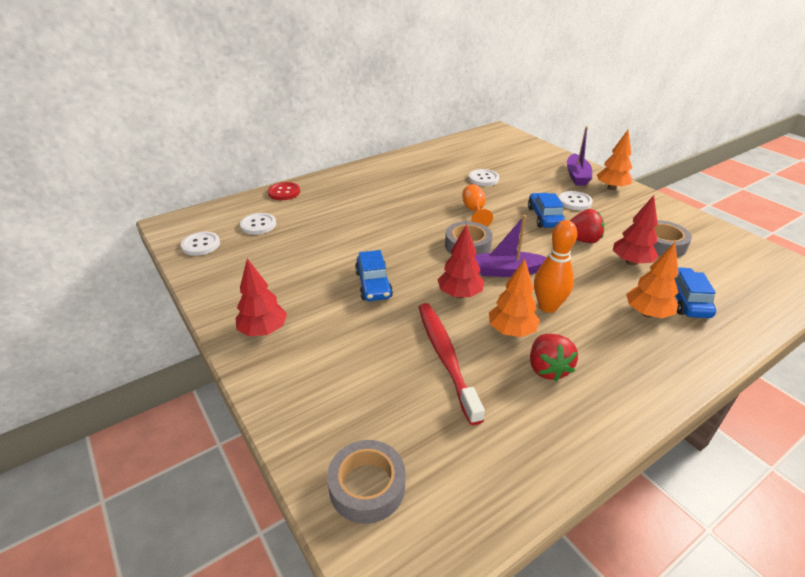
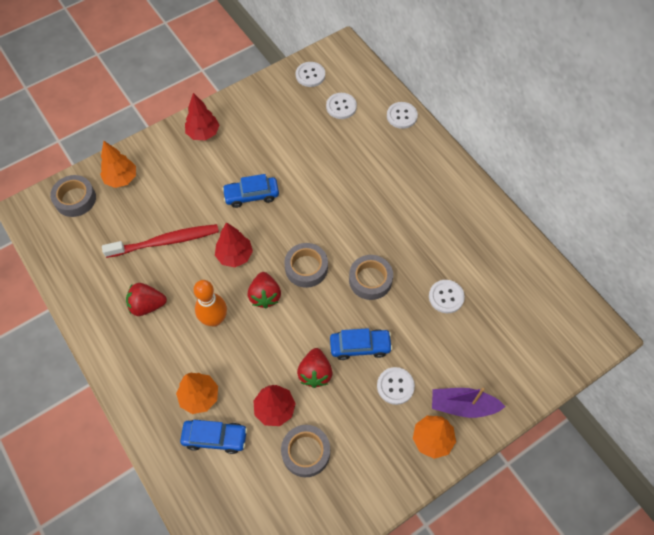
camera: 90 degrees right, 25 degrees up
(284, 192) = (401, 116): red button -> white button
(474, 211) = (370, 280): orange goblet -> grey tape
(507, 271) = (265, 296): purple boat -> red strawberry
(511, 331) = (188, 287): orange tree -> orange tree (121, 179)

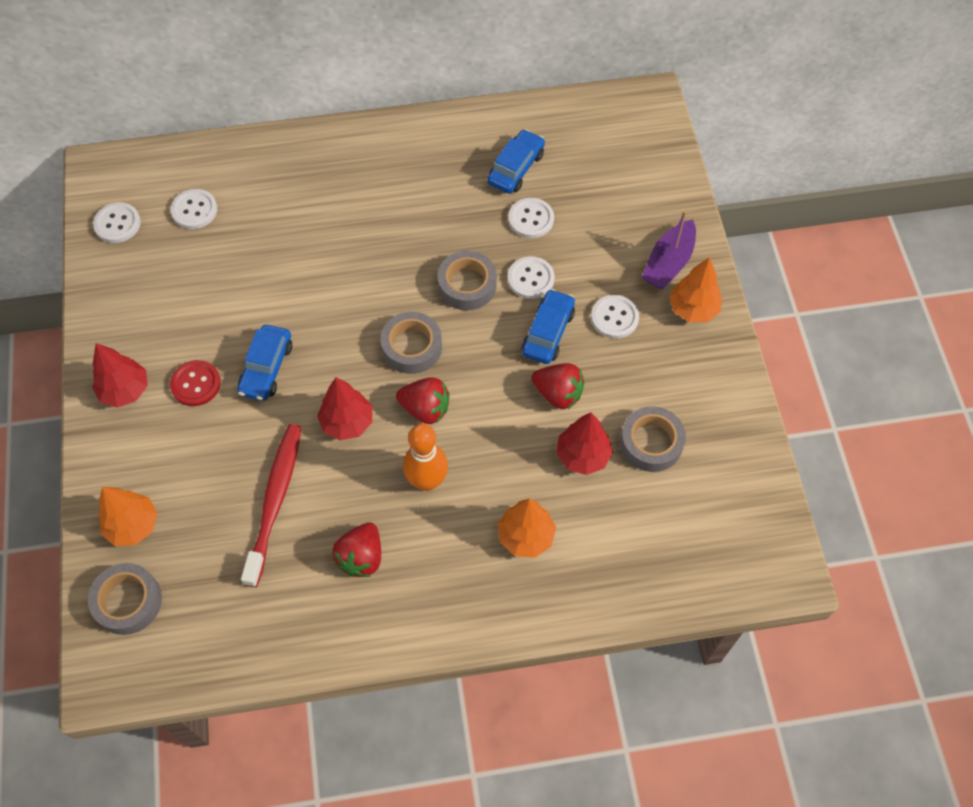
camera: 65 degrees left, 0 degrees up
(215, 438) = (588, 537): blue car -> blue car (516, 168)
(223, 165) = (196, 384): none -> red button
(401, 116) = (254, 152): white button -> white button (531, 279)

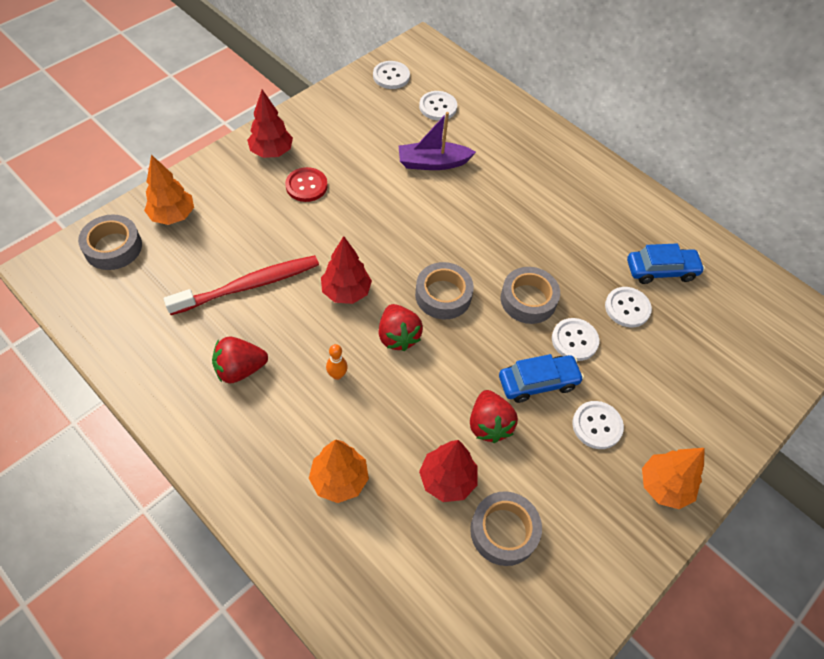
camera: 50 degrees right, 5 degrees down
(266, 368) = (351, 217): blue car -> none
(427, 480) = (337, 375): orange bowling pin -> orange bowling pin, size x0.50
(668, 263) = (689, 437): purple boat -> purple boat (433, 163)

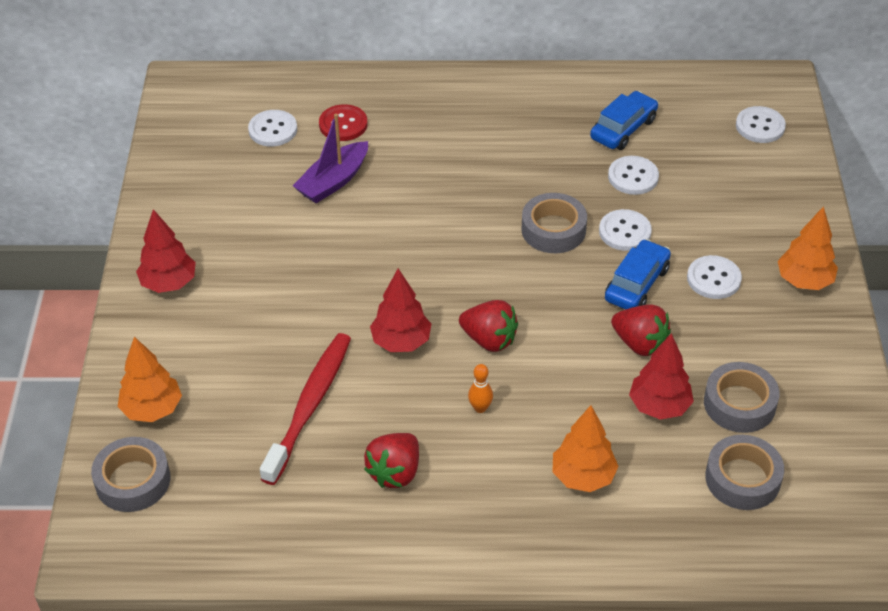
camera: 40 degrees left, 10 degrees down
(306, 186) = (244, 286): red button -> red button (343, 124)
(391, 76) = (190, 133): white button -> white button (760, 126)
(443, 295) = (483, 280): grey tape -> grey tape (742, 478)

